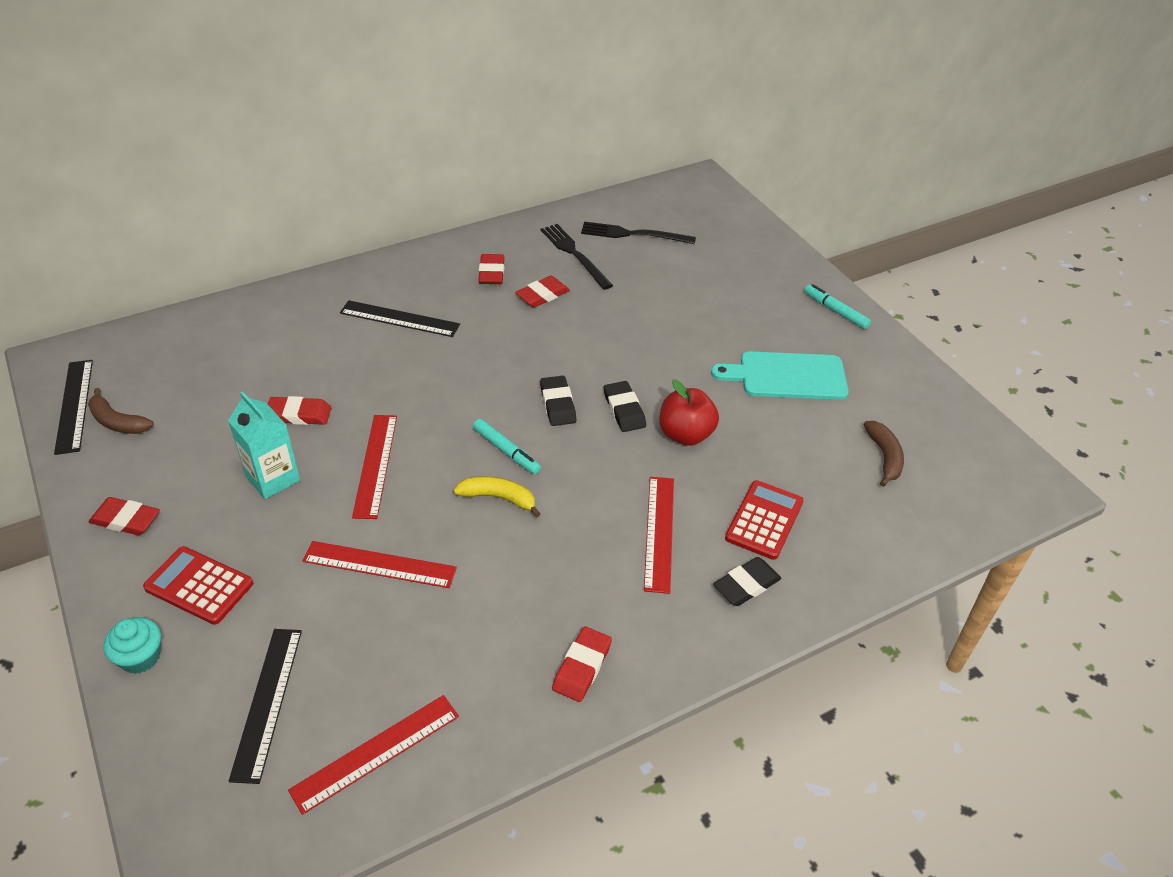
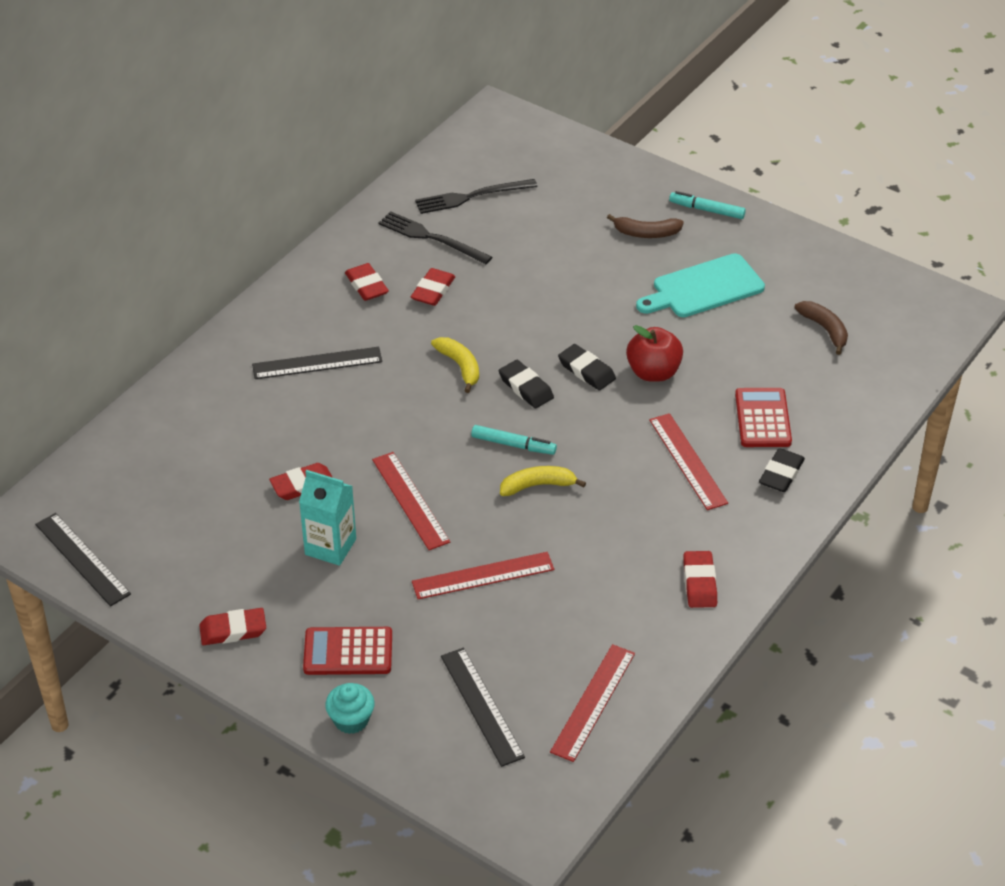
camera: 25 degrees left, 0 degrees up
(117, 422) = (139, 556): brown banana -> brown banana (646, 233)
(514, 365) = (460, 366): none -> yellow banana

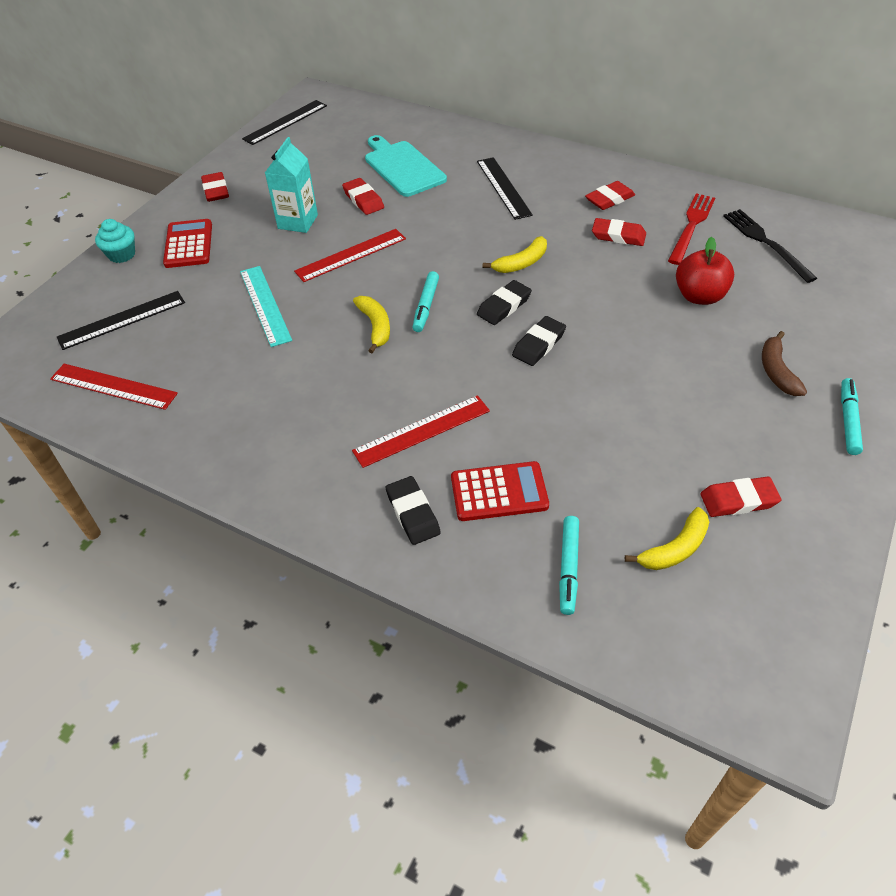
camera: 85 degrees right, 5 degrees up
(431, 238) = (691, 226): black fork -> red fork
(483, 575) = (265, 305): red ruler -> turquoise ruler
(653, 372) = (550, 394): red apple -> red apple (699, 296)
(699, 583) = (251, 451): red eraser -> red eraser (738, 500)
(704, 288) = (704, 427): turquoise cutting board -> turquoise cutting board (402, 167)
(781, 474) = (413, 513): black eraser -> black eraser turned 45 degrees clockwise
(825, 329) = (674, 548): brown banana -> yellow banana
(839, 389) = (568, 568): none -> turquoise marker

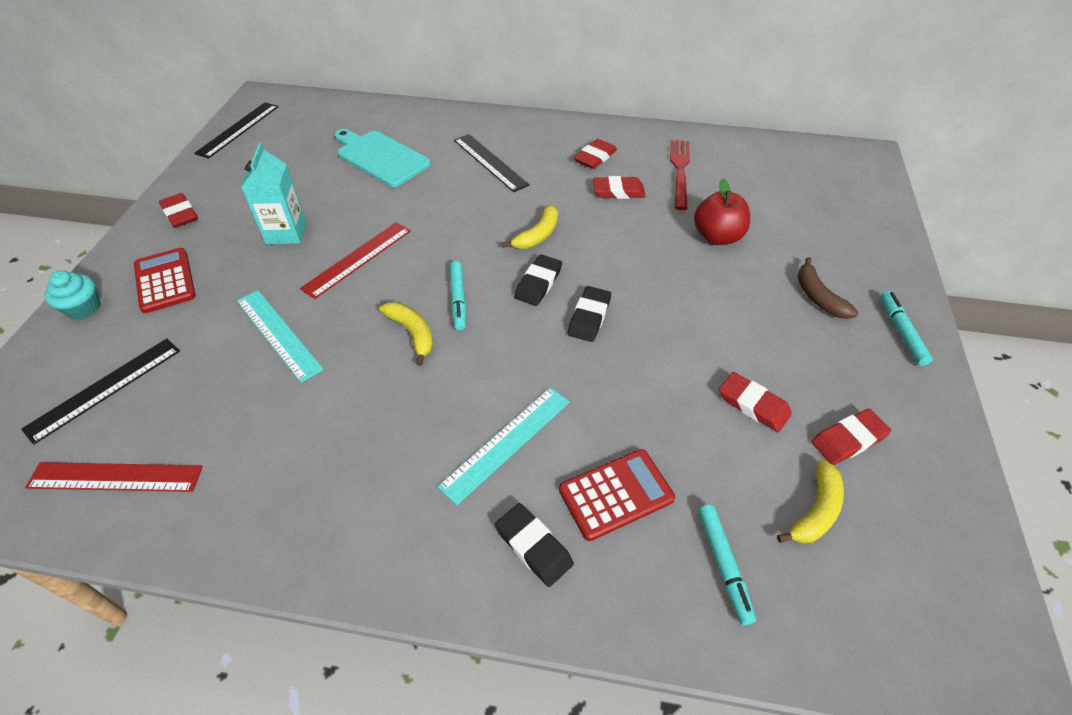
camera: 20 degrees left, 0 degrees up
(363, 200) = (351, 197): red eraser -> red eraser (753, 405)
(422, 431) = (507, 443): red ruler -> turquoise ruler
(766, 243) = (751, 175): black fork -> none

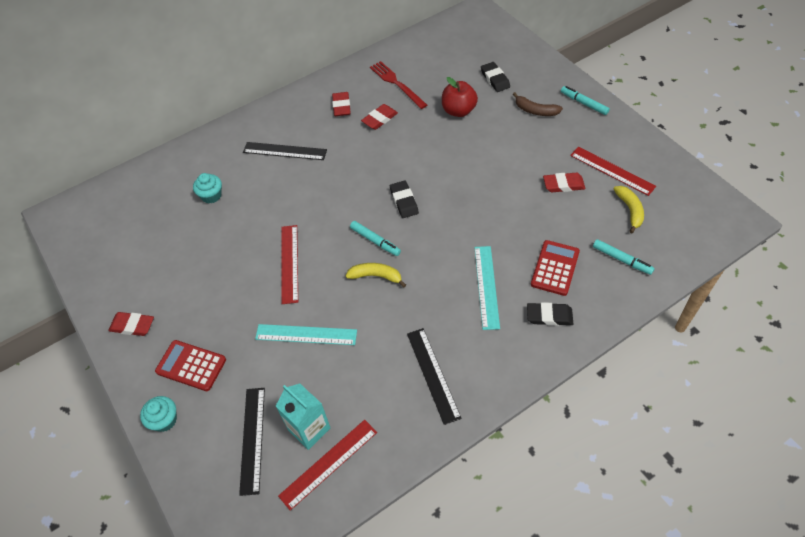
camera: 40 degrees left, 5 degrees up
(238, 129) = (78, 247): black ruler -> black ruler (432, 374)
(286, 233) = (223, 282): turquoise carton -> turquoise carton (309, 429)
(380, 157) = (211, 196): turquoise cutting board -> turquoise cupcake
(537, 235) = (369, 175): yellow banana -> none
(589, 317) = (449, 199): black eraser -> black eraser (495, 79)
(848, 439) = (612, 170): red eraser -> red ruler

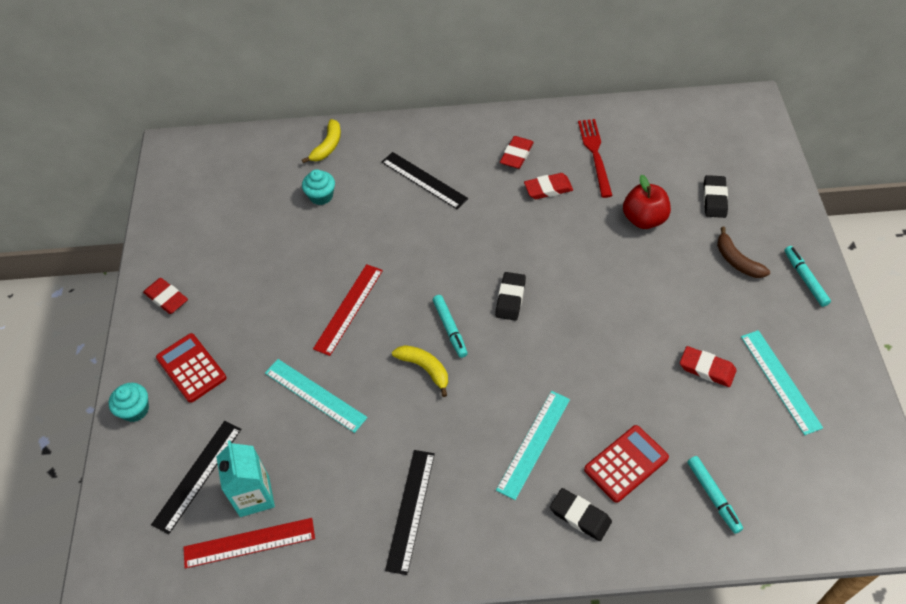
camera: 30 degrees right, 0 degrees up
(612, 170) = (780, 381): red ruler -> turquoise ruler
(630, 210) = (767, 441): yellow banana -> yellow banana (328, 146)

